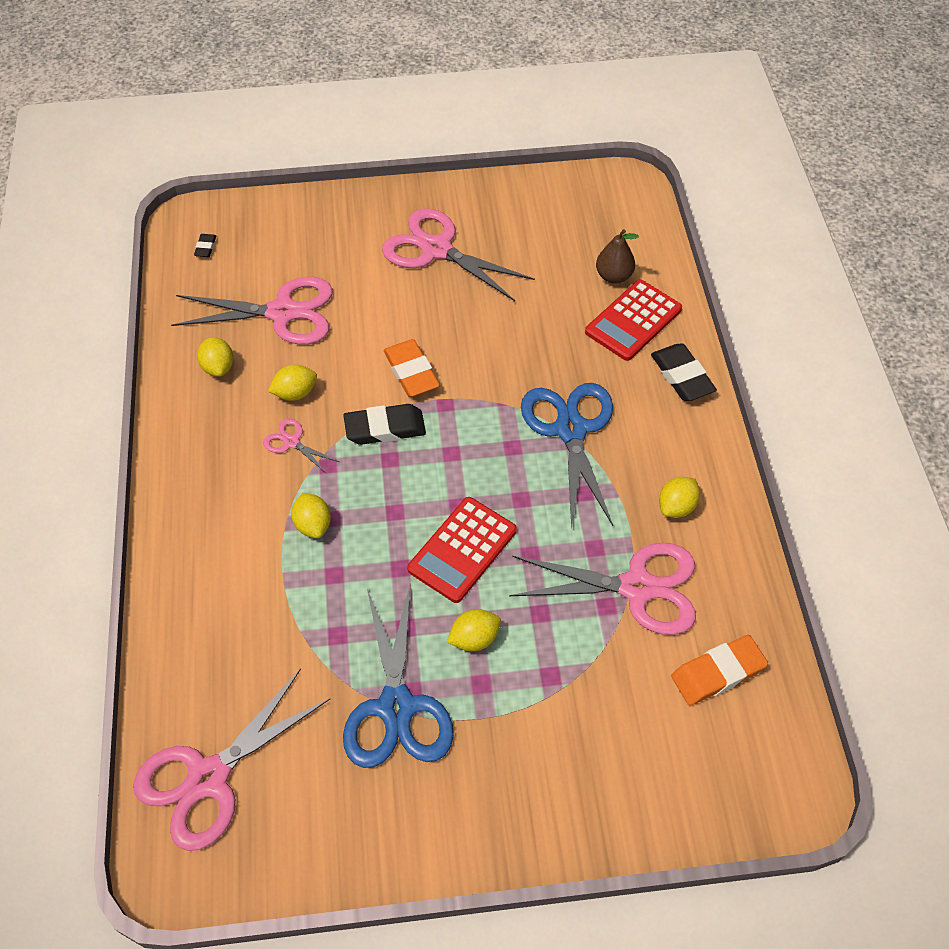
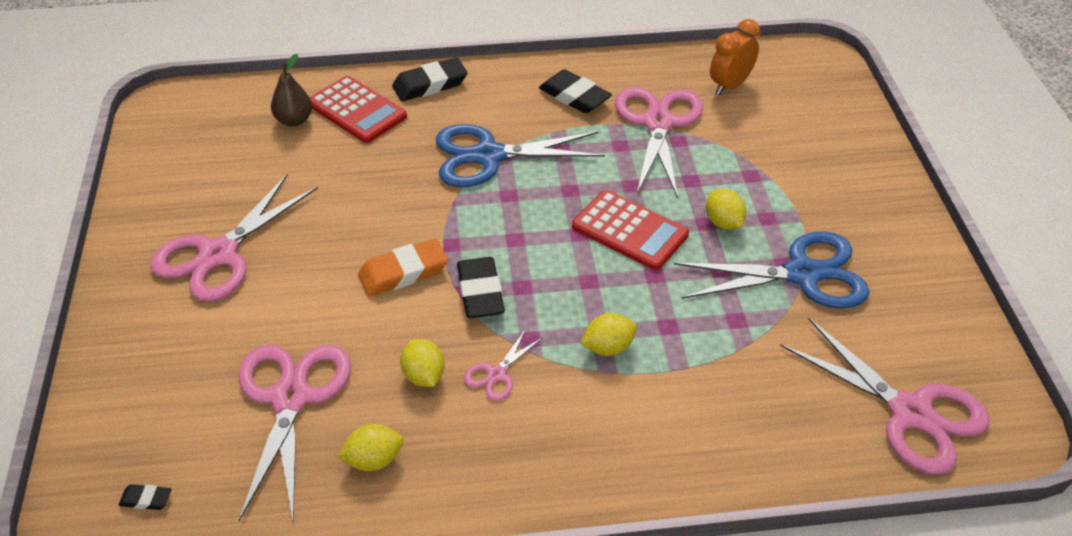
camera: 90 degrees left, 10 degrees down
(676, 507) = (574, 96): yellow lemon -> black eraser
(717, 673) = (730, 85): orange eraser -> orange clock

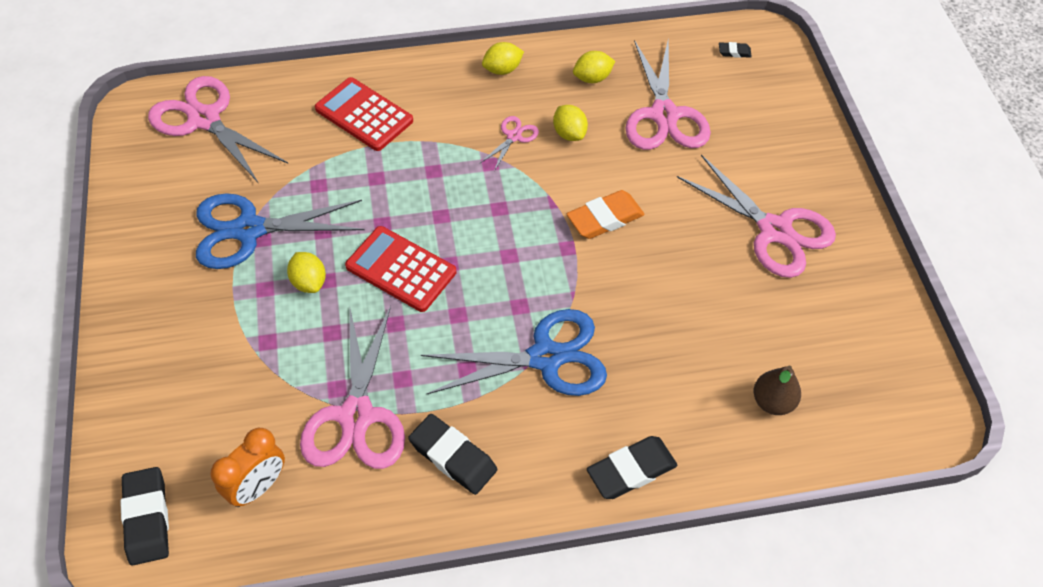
camera: 175 degrees right, 10 degrees up
(219, 254) = (774, 230): pink scissors -> pink scissors turned 105 degrees clockwise
(357, 110) = (706, 421): red calculator -> red calculator (364, 115)
(480, 292) = (534, 202): black eraser -> black eraser (147, 518)
(608, 347) = (427, 159): yellow lemon -> yellow lemon (502, 70)

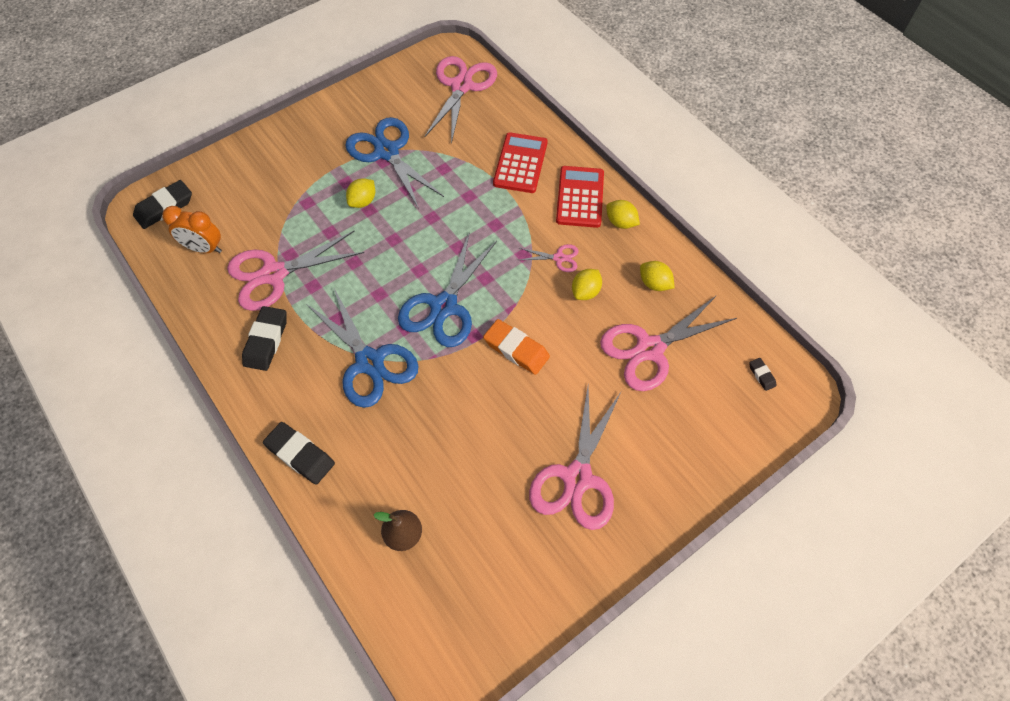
camera: 65 degrees right, 5 degrees up
(401, 269) = (399, 245): red calculator -> red calculator (580, 197)
(513, 260) = (444, 306): none -> blue scissors

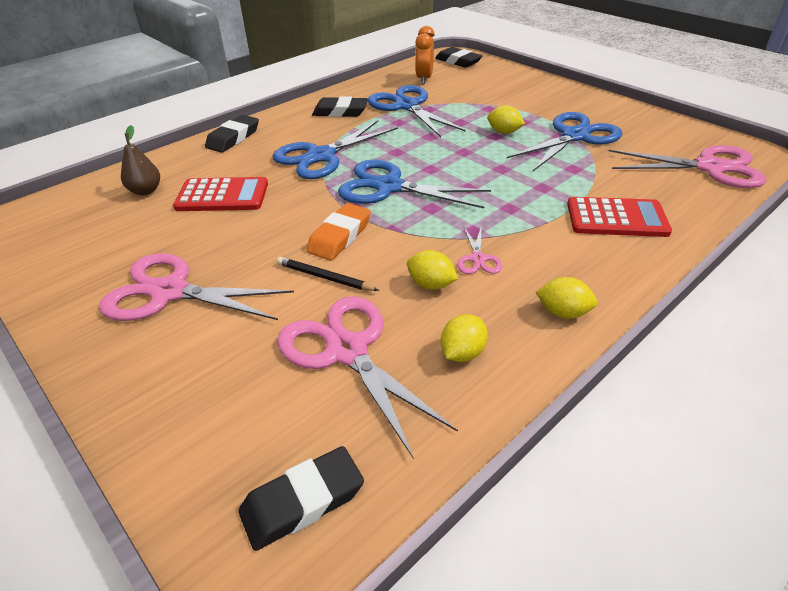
camera: 85 degrees right, 20 degrees down
(274, 274) = (406, 106): pink scissors -> blue scissors
(570, 362) = (324, 277): none -> black pencil
(580, 197) = (589, 271): red calculator -> red calculator (222, 196)
(620, 222) = (563, 312): yellow lemon -> yellow lemon turned 75 degrees clockwise
(761, 375) = (302, 501): black eraser -> black eraser, size x2.03

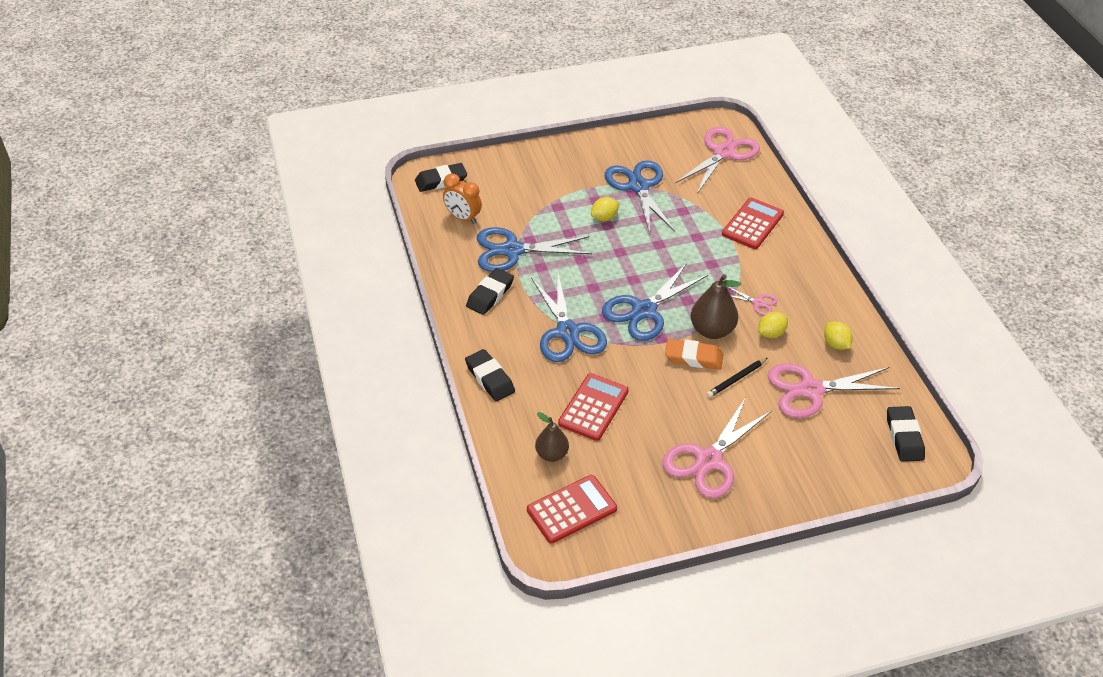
camera: 65 degrees left, 5 degrees up
(70, 221) = (571, 509): none -> red calculator
(339, 236) = (693, 357): orange eraser -> orange eraser turned 45 degrees counterclockwise
(396, 237) = (712, 330): none -> brown pear
(563, 312) = (825, 291): yellow lemon -> none

